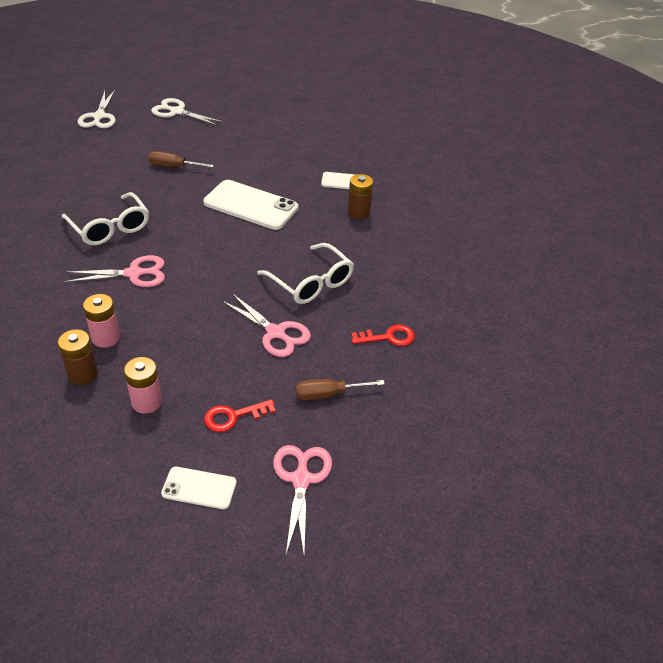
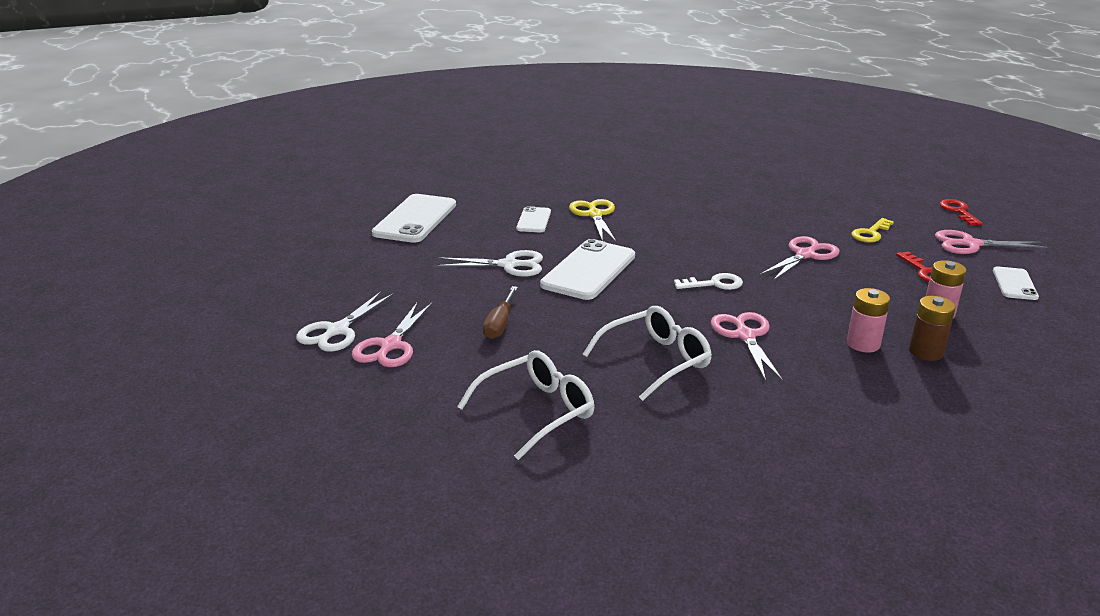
camera: 85 degrees left, 15 degrees down
(99, 116) = (334, 402): white scissors -> white scissors (509, 265)
(155, 129) = (390, 345): none -> pink scissors
(221, 267) = (714, 284): none -> white key
(311, 283) = (722, 239): white glasses -> white glasses (537, 411)
(328, 394) = (871, 233): brown screwdriver -> yellow key
(342, 130) = (415, 219): none -> white phone
(358, 213) = (594, 215): brown battery -> yellow scissors
(388, 337) = (785, 208): red key -> red key (958, 211)

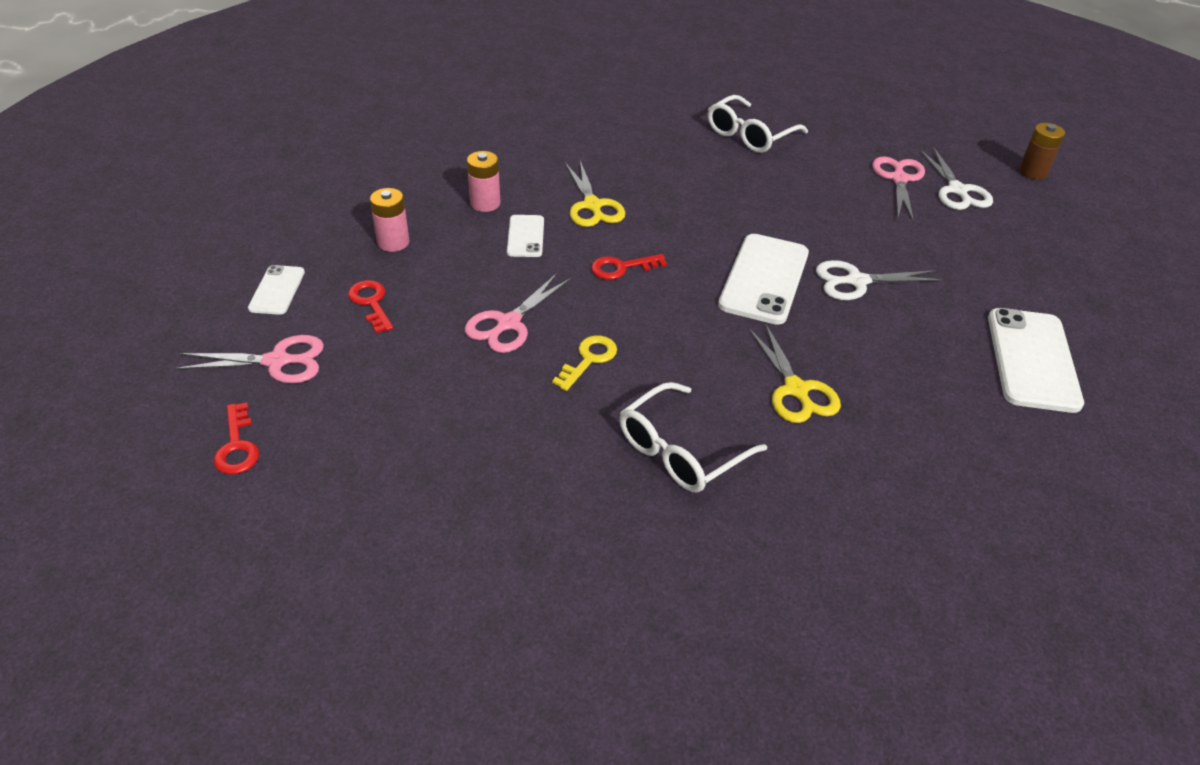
camera: 170 degrees right, 15 degrees up
(337, 330) = (957, 190): white scissors -> white scissors turned 150 degrees clockwise
(500, 324) = (820, 205): brown screwdriver -> none
(533, 220) = (874, 370): white phone -> white phone (525, 236)
(656, 361) = (670, 177): white glasses -> white glasses (680, 451)
(714, 284) = (622, 268): white key -> red key
(745, 336) = (592, 205): pink scissors -> yellow scissors
(871, 233) = (405, 376): yellow key -> yellow key (589, 359)
(926, 352) = (431, 198): brown battery -> brown battery (1033, 172)

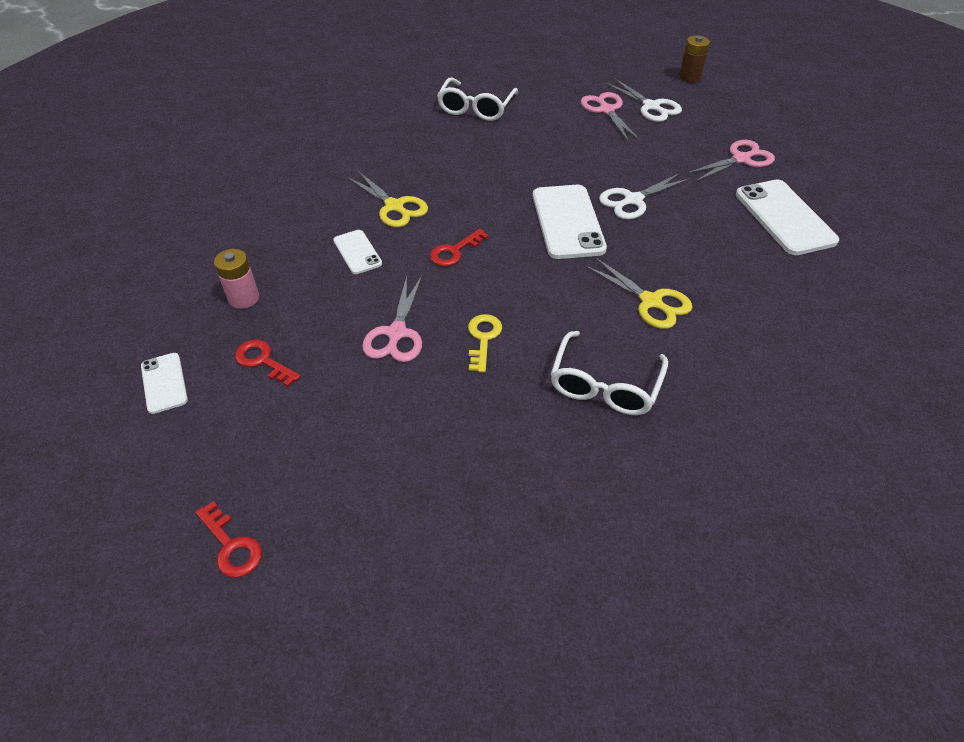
camera: 25 degrees left, 5 degrees up
(277, 361) = (212, 450): pink scissors -> pink scissors (741, 159)
(485, 203) = (302, 235): pink battery -> none

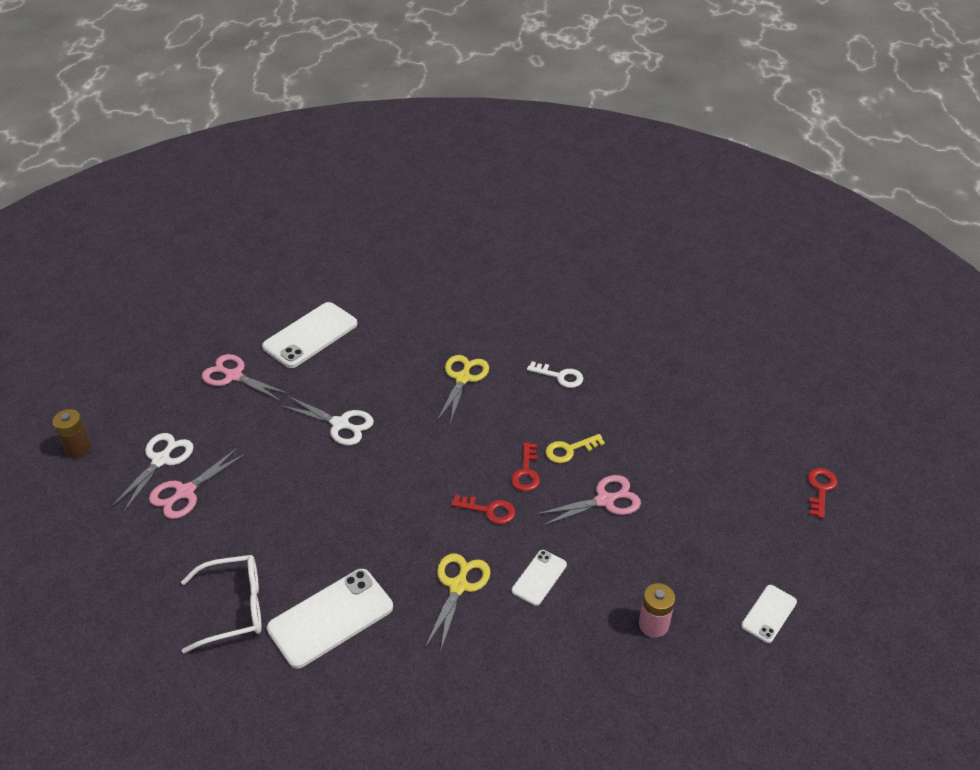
camera: 120 degrees left, 5 degrees down
(263, 361) = (697, 565): red key -> red key (526, 472)
(567, 222) = (398, 454): white phone -> white phone (330, 618)
(604, 385) = (560, 376): white glasses -> white key

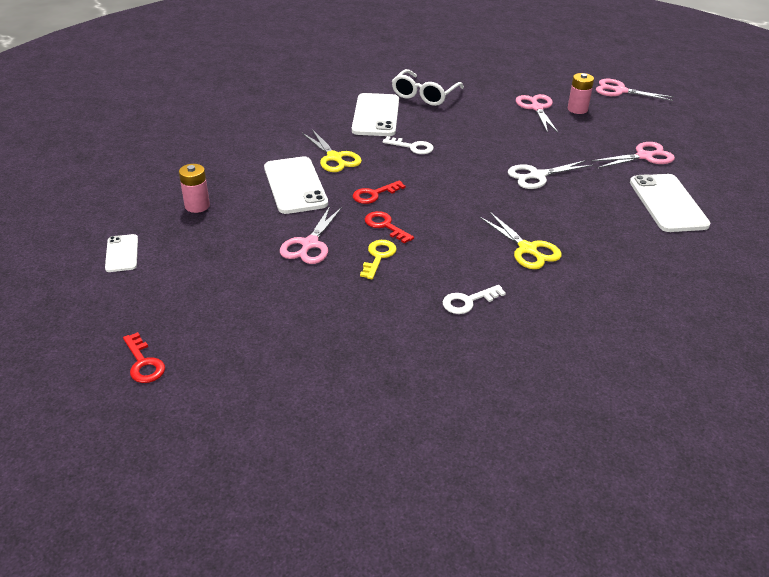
camera: 130 degrees right, 5 degrees down
(79, 448) = (620, 91): brown battery -> pink scissors
(161, 460) = (577, 109): white scissors -> pink battery
(373, 539) = (412, 147): none -> white key
(539, 577) = (295, 185): white phone -> white phone, size x1.86

